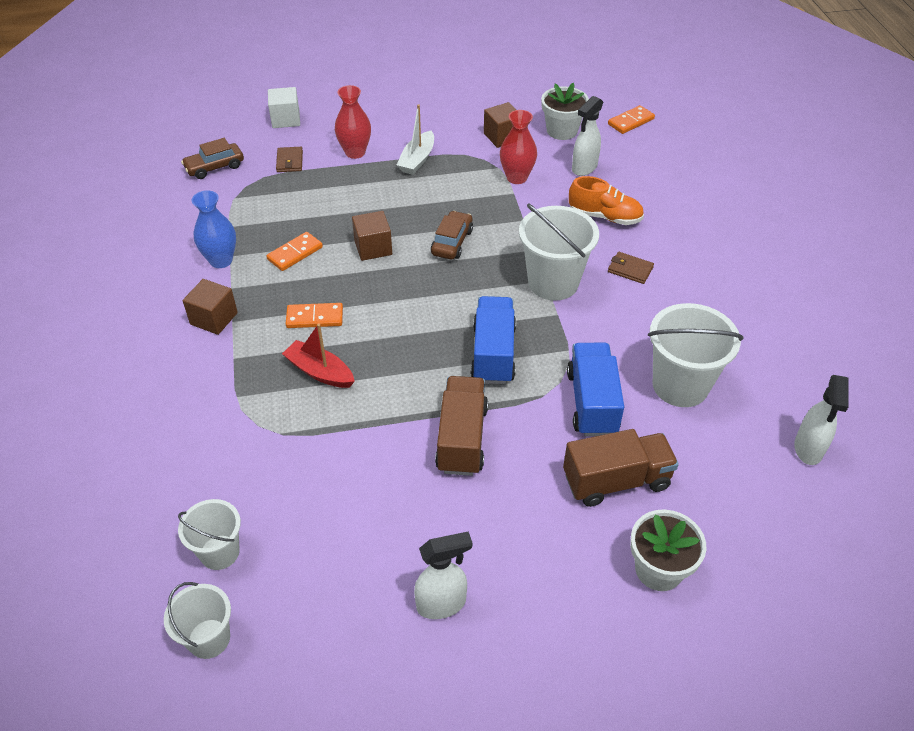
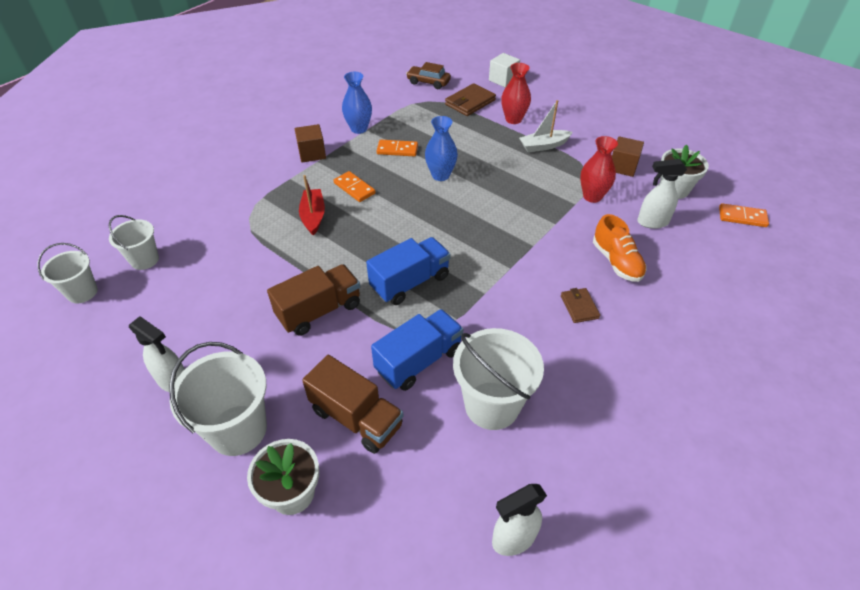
camera: 50 degrees right, 0 degrees up
(289, 161) = (470, 102): brown wallet -> brown wallet, size x1.62
(373, 248) = (440, 175): brown cube -> blue vase
(452, 242) = (489, 204): brown car -> none
(553, 282) = (513, 273): white bucket -> white bucket (238, 430)

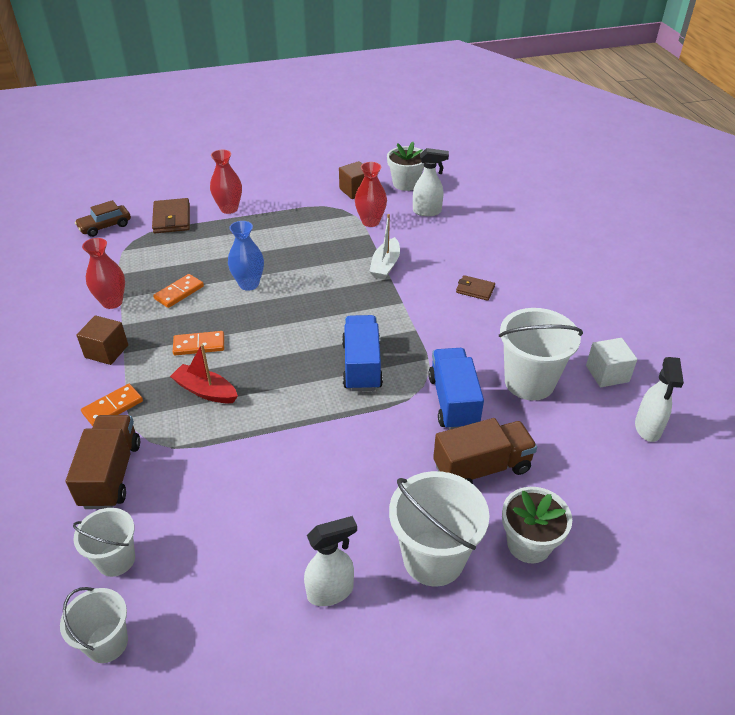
camera: 55 degrees left, 5 degrees down
(319, 311) = (339, 440): brown truck -> brown truck (111, 474)
(359, 129) = (112, 302): blue vase -> red vase
(503, 80) = (167, 186): white cube -> white cube (607, 374)
(543, 146) = (283, 212): white boat -> white boat (385, 265)
(616, 262) = (449, 249): orange shoe -> none
(652, 222) = (427, 211): white spray bottle -> white spray bottle turned 120 degrees counterclockwise
(742, 217) = (463, 174): orange domino -> orange domino (113, 407)

